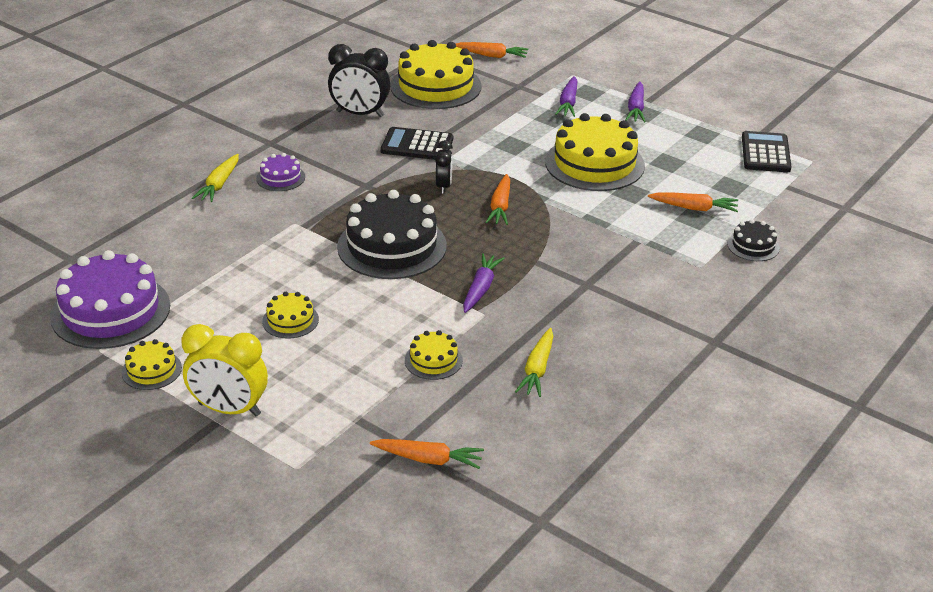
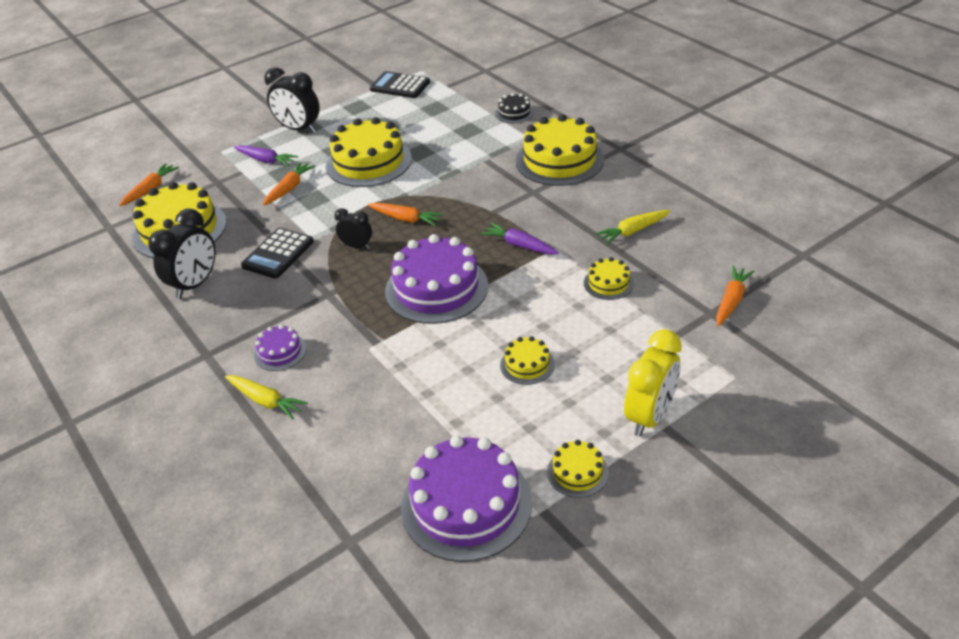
camera: 70 degrees left, 5 degrees up
(392, 246) = (436, 288): black cake -> purple cake
(537, 369) = (633, 231): yellow carrot -> yellow carrot turned 120 degrees clockwise
(636, 108) = (299, 129): purple carrot -> black clock
(663, 295) = (559, 160): none -> yellow cake
(694, 208) = (455, 128): orange carrot -> orange carrot (289, 188)

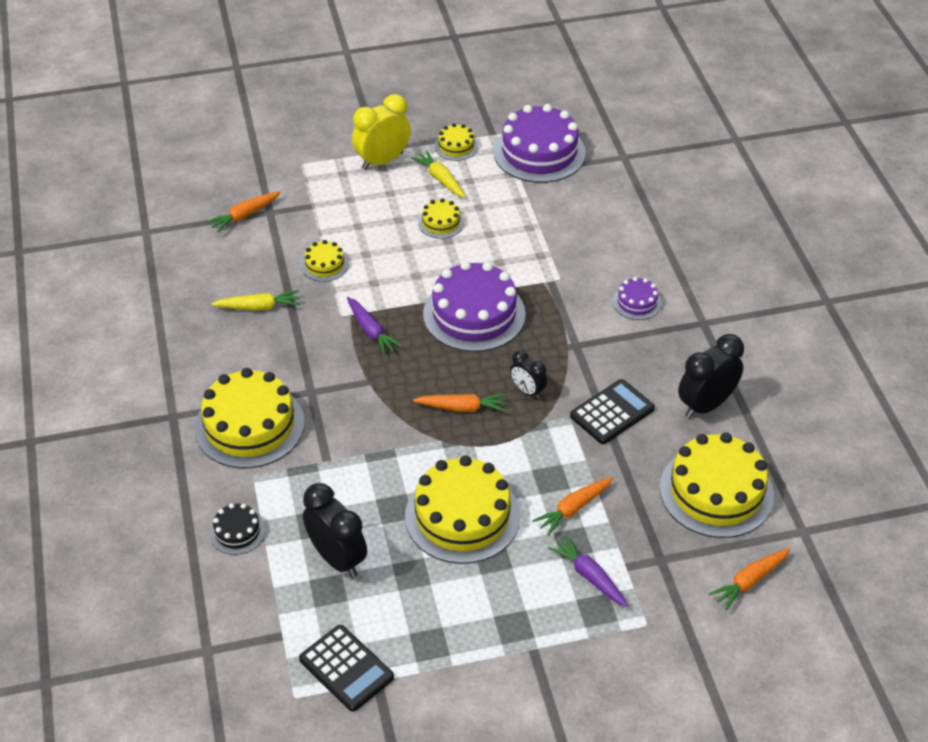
camera: 160 degrees left, 5 degrees up
(265, 401) = (659, 264): yellow carrot -> yellow carrot (440, 179)
(299, 129) = (527, 626): black clock -> black clock (337, 558)
(405, 219) = (462, 407): orange carrot -> orange carrot turned 135 degrees clockwise

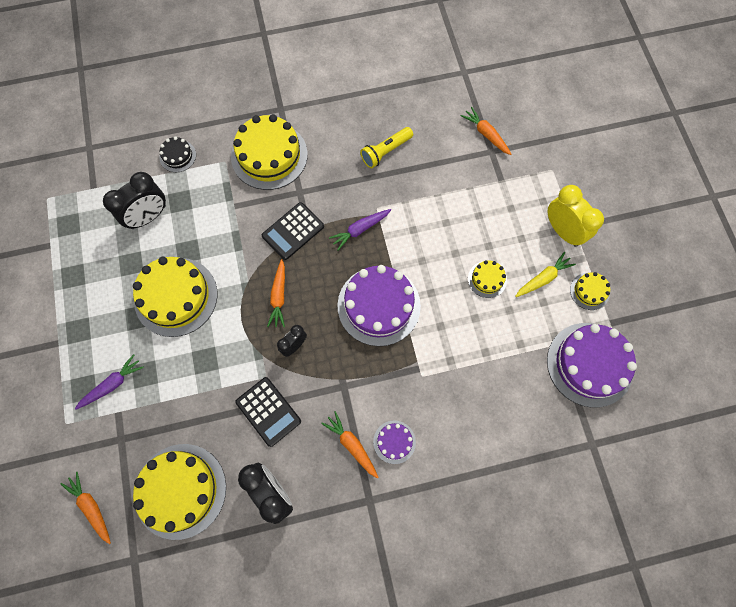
camera: 90 degrees right, 25 degrees up
(258, 307) = (385, 152): yellow carrot -> yellow flashlight
(325, 265) = (432, 194): yellow cake -> none
(346, 668) = (62, 226): black calculator -> black calculator (293, 231)
(573, 509) = (174, 376): orange carrot -> orange carrot (352, 445)

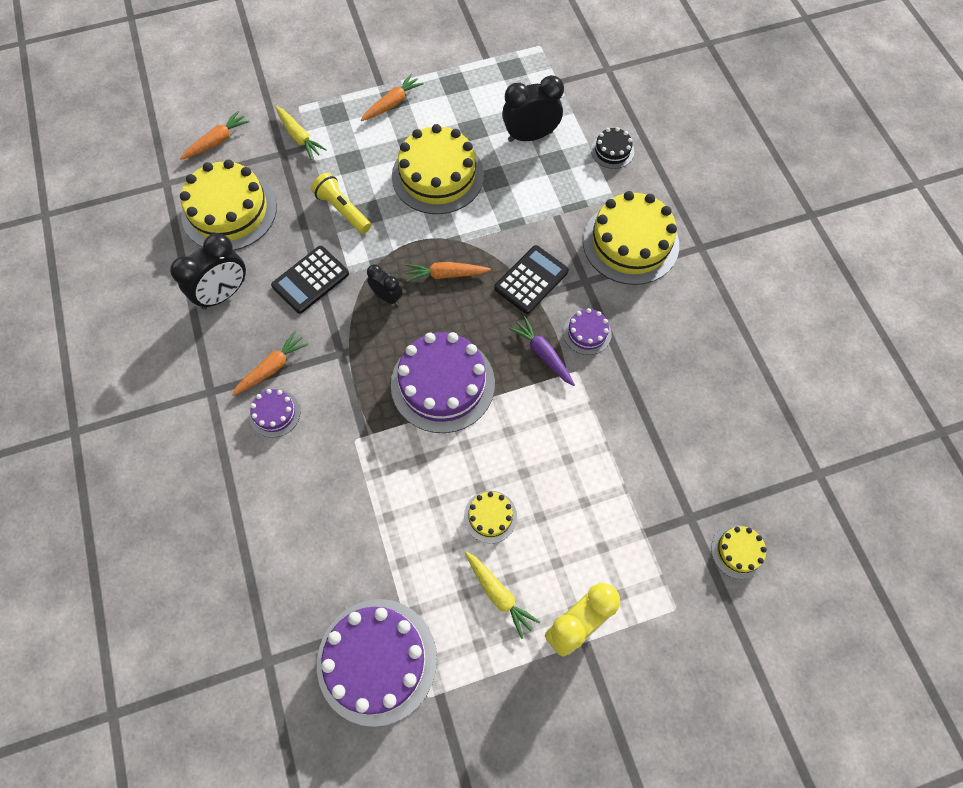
camera: 85 degrees right, 5 degrees down
(104, 422) = (299, 137): none -> yellow carrot
(112, 384) = (338, 136): purple carrot -> none
(148, 217) = (530, 136): black clock -> black clock turned 120 degrees clockwise
(293, 231) = (531, 280): black calculator -> black calculator turned 90 degrees clockwise
(345, 196) = (587, 333): none -> purple cake
(385, 152) = (662, 376): yellow flashlight -> yellow flashlight (343, 210)
(486, 134) = (717, 509): orange carrot -> orange carrot (392, 103)
(589, 291) = (485, 663): yellow cake -> yellow cake (738, 551)

